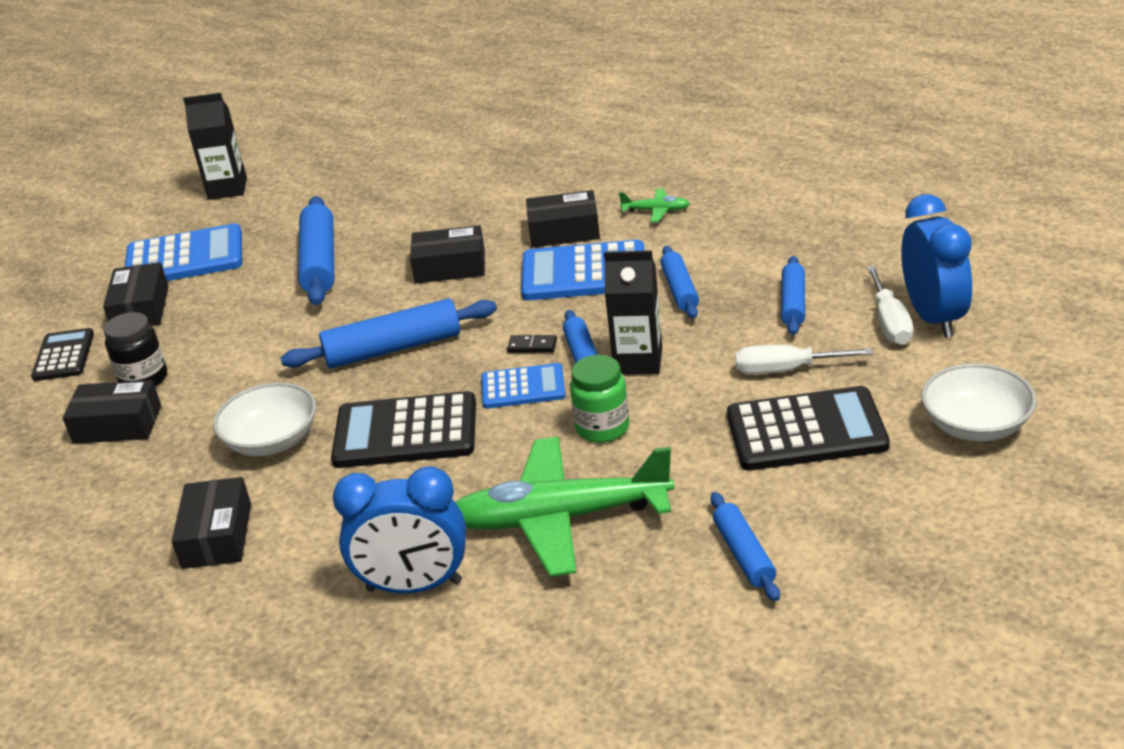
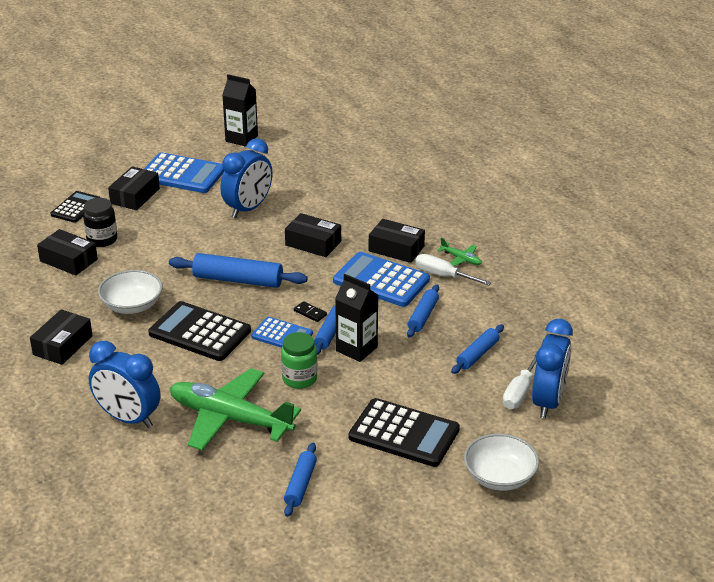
camera: 25 degrees right, 0 degrees up
(320, 262) = (248, 209): blue rolling pin -> blue clock
(786, 370) = (430, 393): white screwdriver -> white screwdriver (443, 276)

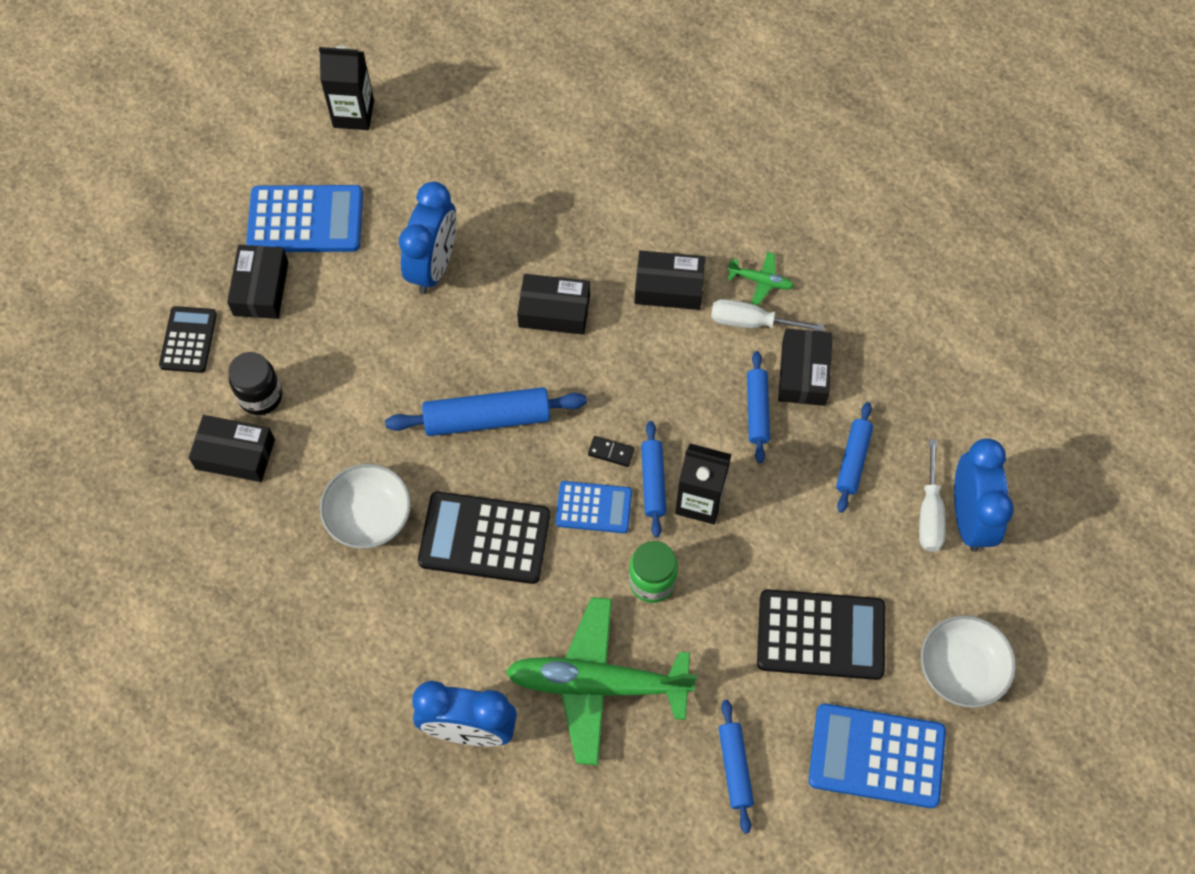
camera: 20 degrees left, 30 degrees up
(63, 345) = (314, 625): black box -> black box (803, 373)
(381, 281) = (675, 358): blue calculator -> blue calculator (876, 756)

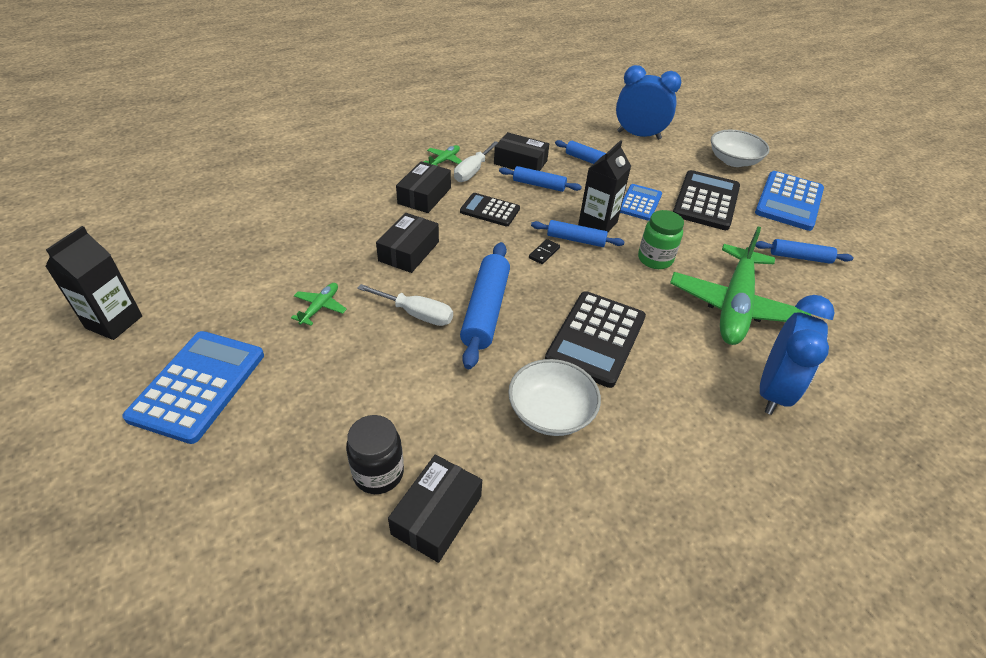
camera: 75 degrees left, 20 degrees down
(188, 340) = (264, 532): black calculator -> black calculator (489, 210)
(261, 288) = (249, 443): black box -> none
(434, 266) = (320, 307): blue clock -> green plane
(594, 507) = (587, 272): blue calculator -> blue calculator (639, 203)
(929, 513) = (632, 146): white screwdriver -> white screwdriver (416, 314)

